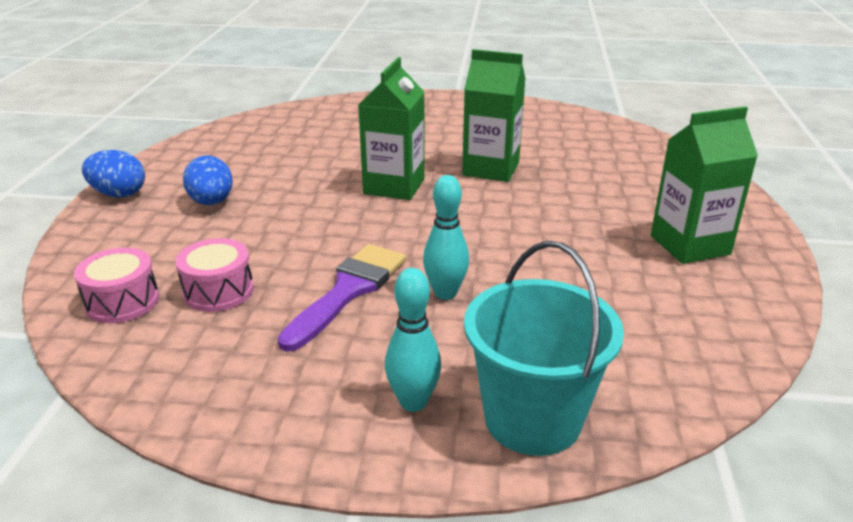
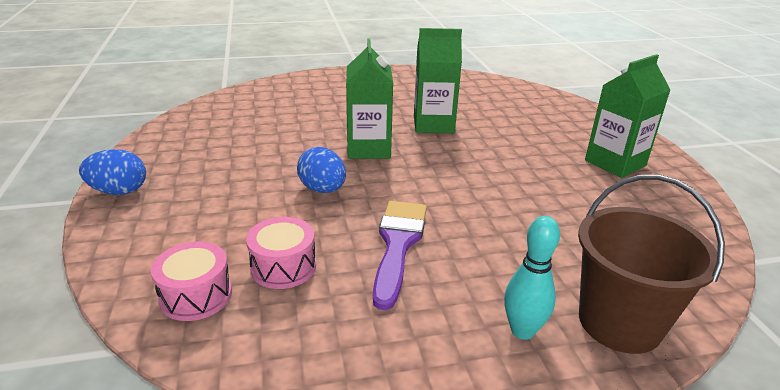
camera: 20 degrees left, 0 degrees up
(211, 202) = (218, 185): blue egg -> blue egg (323, 189)
(445, 293) = (476, 231): turquoise bowling pin -> none
(532, 419) = (619, 322): turquoise bucket -> brown bucket

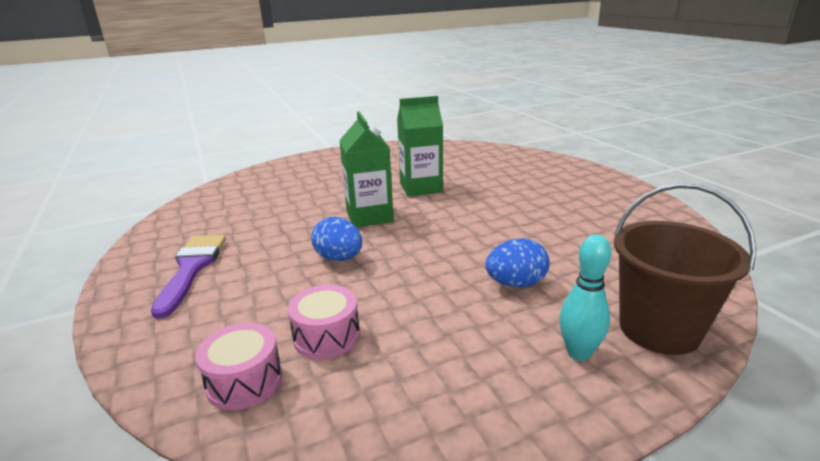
camera: 10 degrees left, 5 degrees down
(119, 191) = (126, 293): blue egg -> blue egg (516, 284)
(398, 244) = (431, 296): purple brush -> purple brush (191, 268)
(615, 163) = (591, 197): green carton -> none

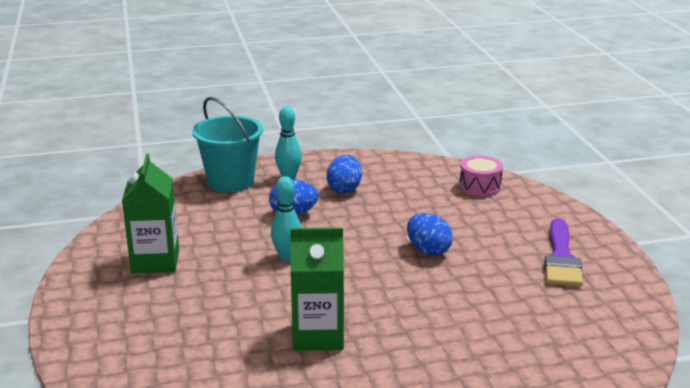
camera: 170 degrees left, 0 degrees up
(326, 336) = (435, 200): pink drum -> none
(369, 216) = (395, 295): green carton -> green carton (155, 261)
(473, 340) = (344, 189): none -> blue egg
(483, 234) = (287, 257): none -> turquoise bowling pin
(659, 329) = (230, 181): brown bucket -> turquoise bucket

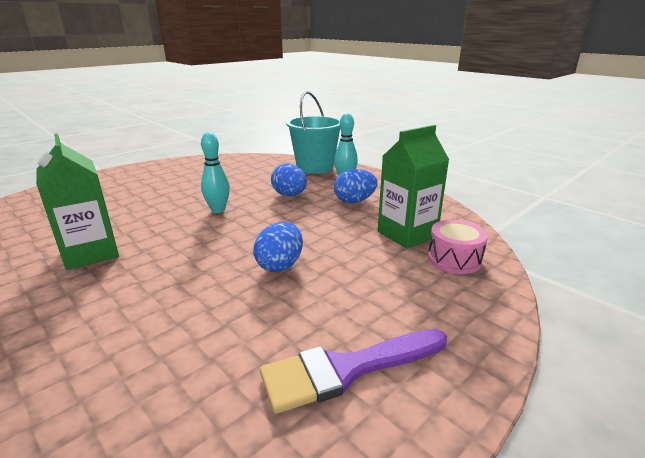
camera: 60 degrees right, 0 degrees up
(155, 261) = (183, 177): green carton -> green carton (407, 234)

